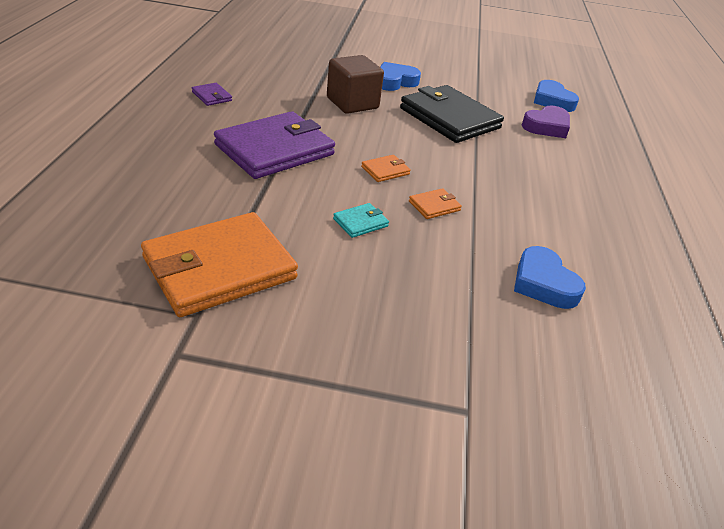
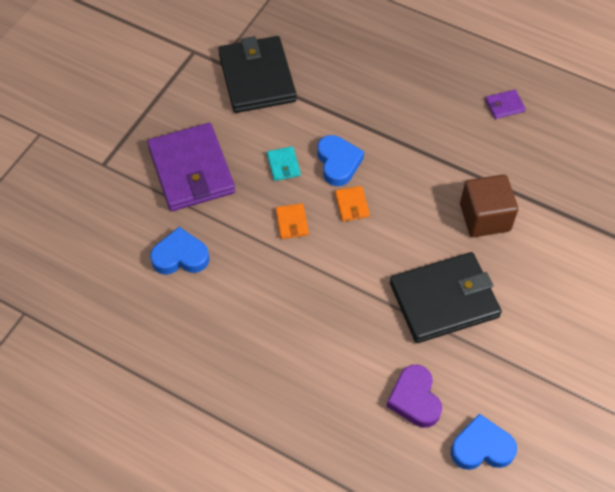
camera: 115 degrees right, 20 degrees up
(219, 268) = (257, 77): orange wallet -> black wallet
(275, 150) = (399, 134): purple wallet -> purple wallet (191, 170)
(395, 81) = (539, 277): blue heart -> blue heart (338, 163)

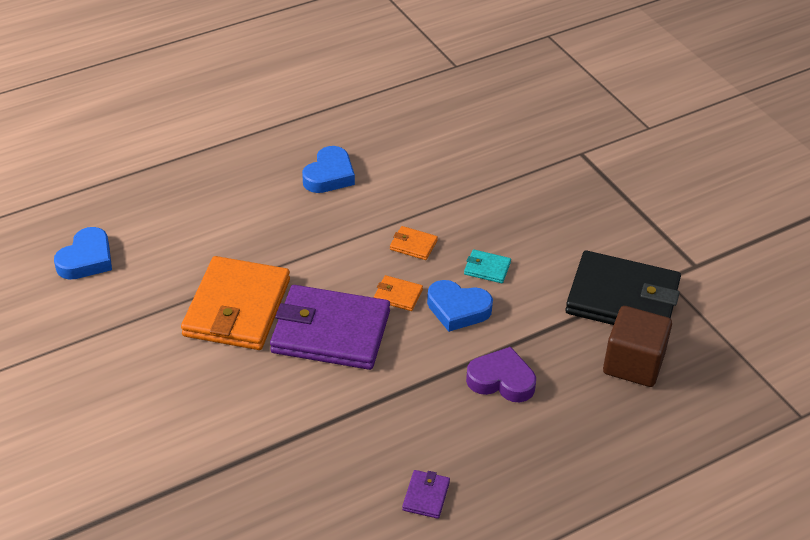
camera: 120 degrees right, 15 degrees down
(180, 256) = (437, 163): blue heart -> blue heart (329, 175)
(191, 170) = (530, 204): purple wallet -> purple wallet (330, 332)
(414, 399) = (168, 241): purple heart -> purple heart (501, 380)
(444, 300) = (237, 308): black wallet -> orange wallet
(485, 217) = (295, 389): brown cube -> brown cube (633, 364)

